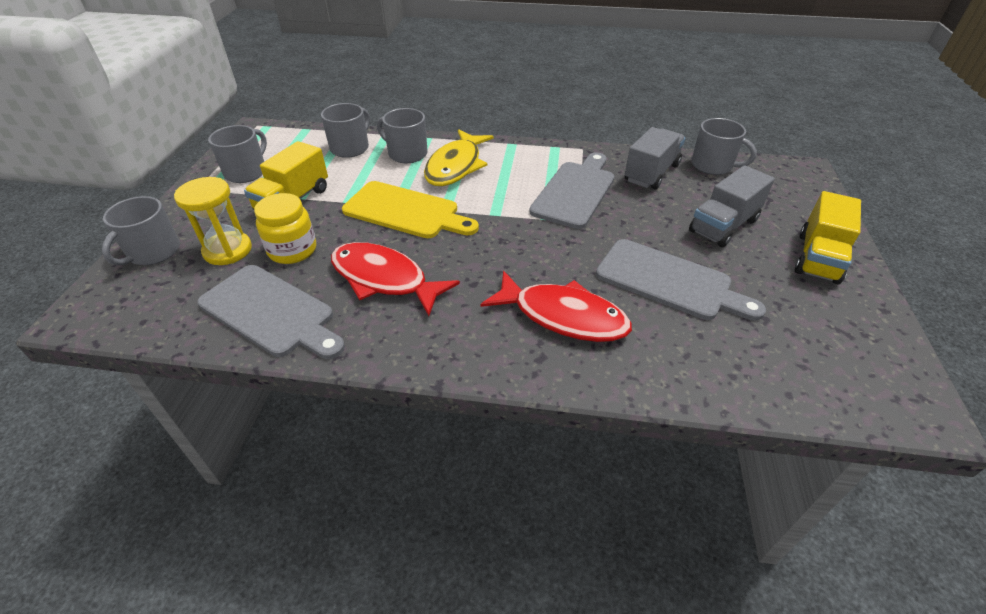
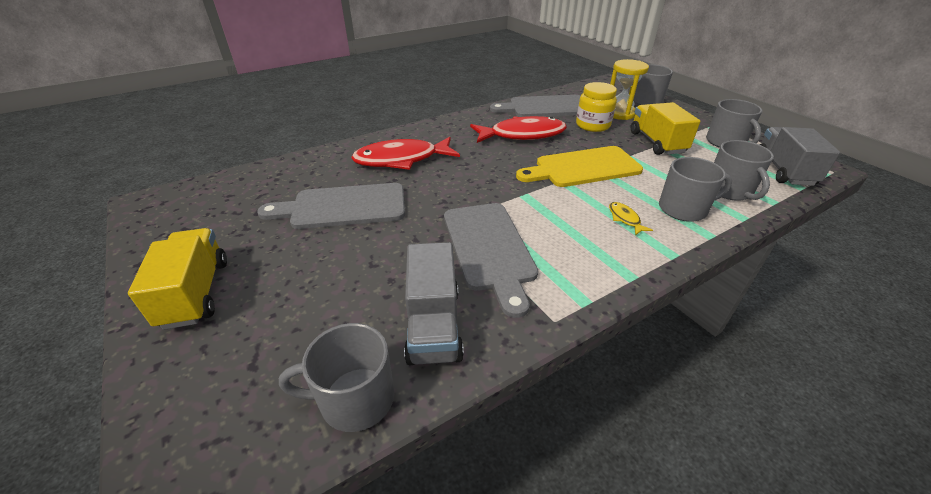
camera: 140 degrees right, 5 degrees down
(456, 166) = (625, 219): yellow fish -> yellow fish, size x0.41
(723, 225) = (310, 285): grey truck -> grey truck (783, 170)

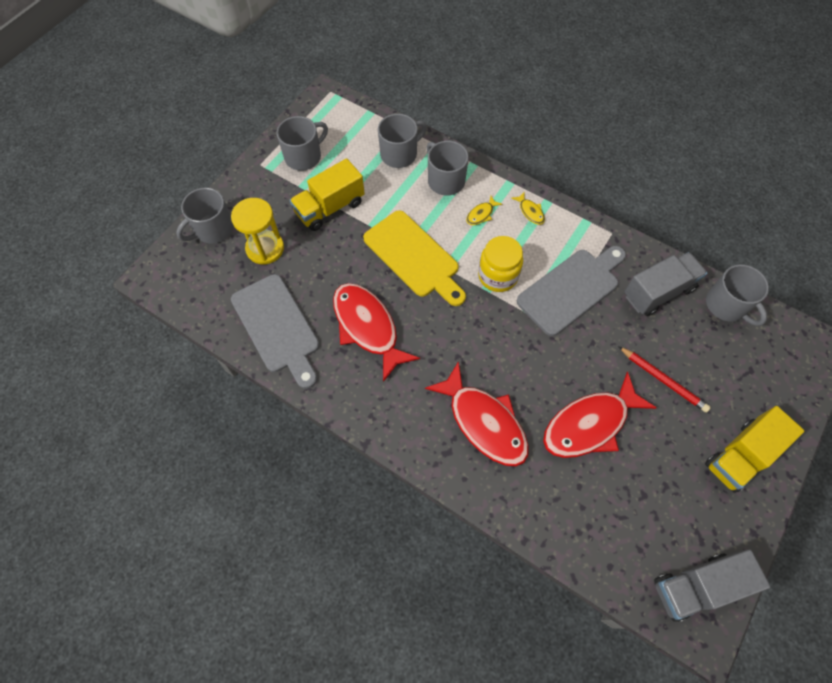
camera: 115 degrees left, 25 degrees up
(328, 272) = (663, 380): none -> red pencil
(343, 207) = (590, 424): grey cutting board -> red fish
(592, 125) = (311, 267): yellow jar -> yellow jar (498, 276)
(618, 256) = (530, 212): none -> yellow fish
(783, 170) = (344, 120): grey truck -> grey truck (697, 586)

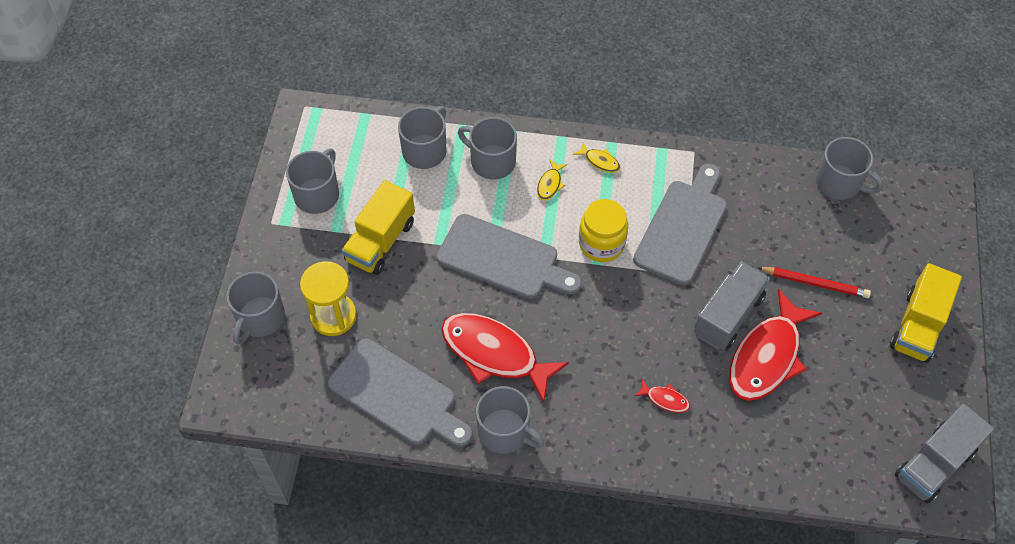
camera: 25 degrees left, 5 degrees down
(342, 391) = (505, 432): none -> grey mug
(414, 257) = (503, 259): yellow cutting board -> grey cutting board
(484, 422) = (665, 399): red fish -> red fish, size x0.41
(658, 292) = (769, 196): grey truck -> grey truck (728, 315)

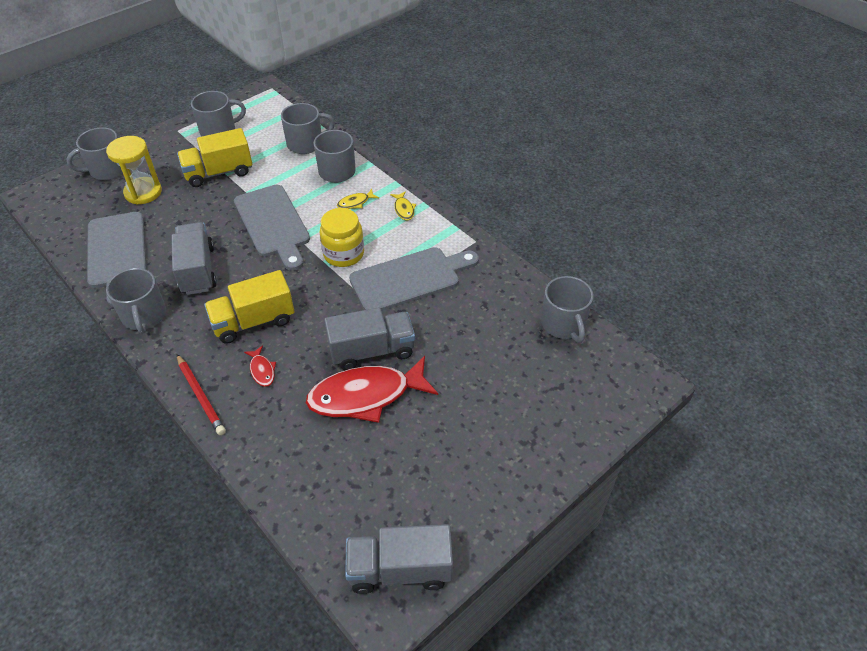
camera: 40 degrees right, 10 degrees down
(495, 354) = (198, 270): red fish -> grey truck
(815, 284) = (462, 375): red pencil -> red pencil (200, 396)
(918, 326) = (510, 460): yellow truck -> yellow truck (253, 321)

